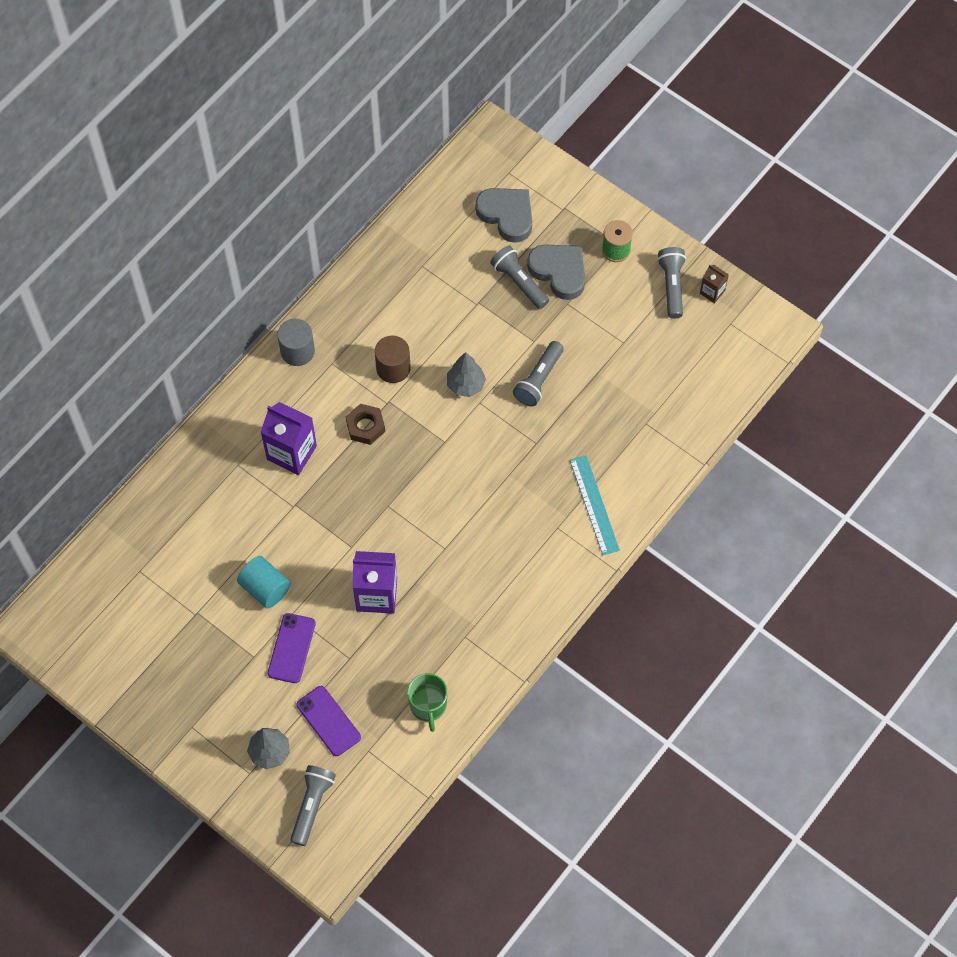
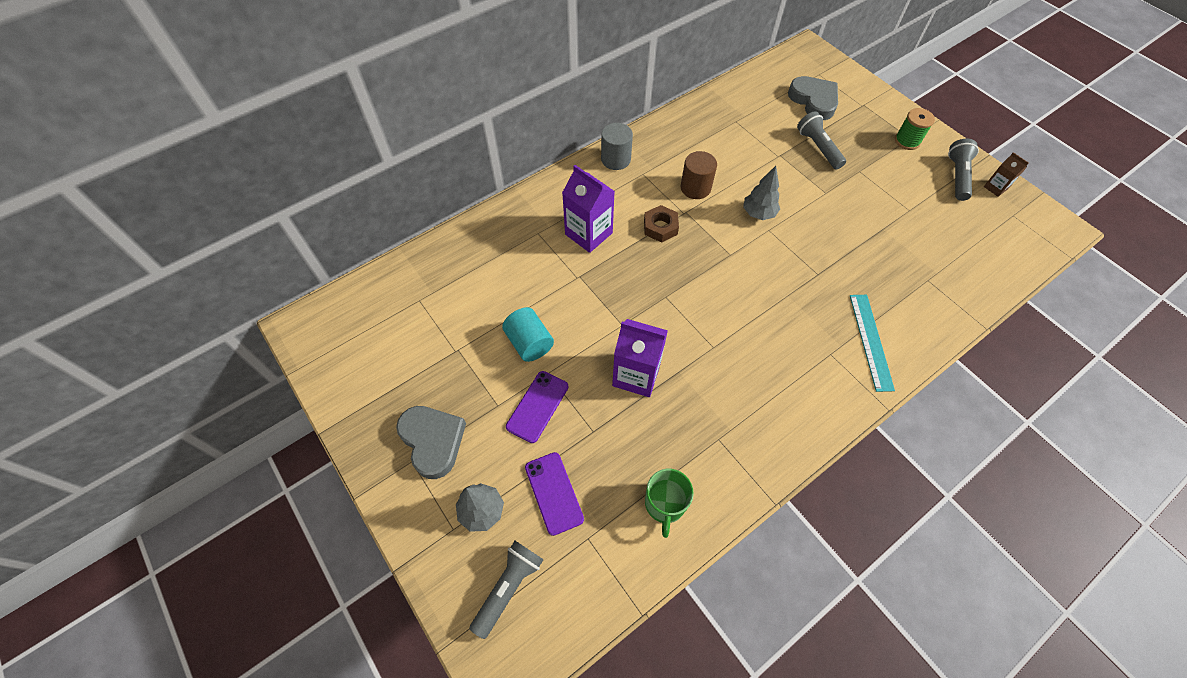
camera: 15 degrees right, 5 degrees down
(539, 379) = (827, 223): grey flashlight -> none
(559, 272) = (854, 147): grey heart -> grey heart (433, 441)

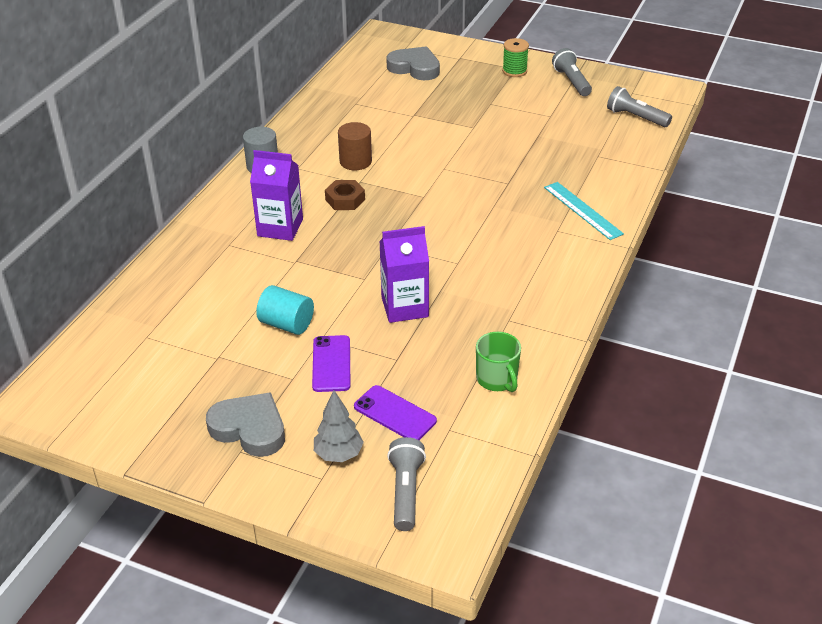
camera: 30 degrees left, 20 degrees down
(758, 213) = (426, 160): grey tree -> none
(818, 148) = (443, 99): grey flashlight -> grey flashlight (636, 117)
(995, 188) = (606, 79): brown carton -> none

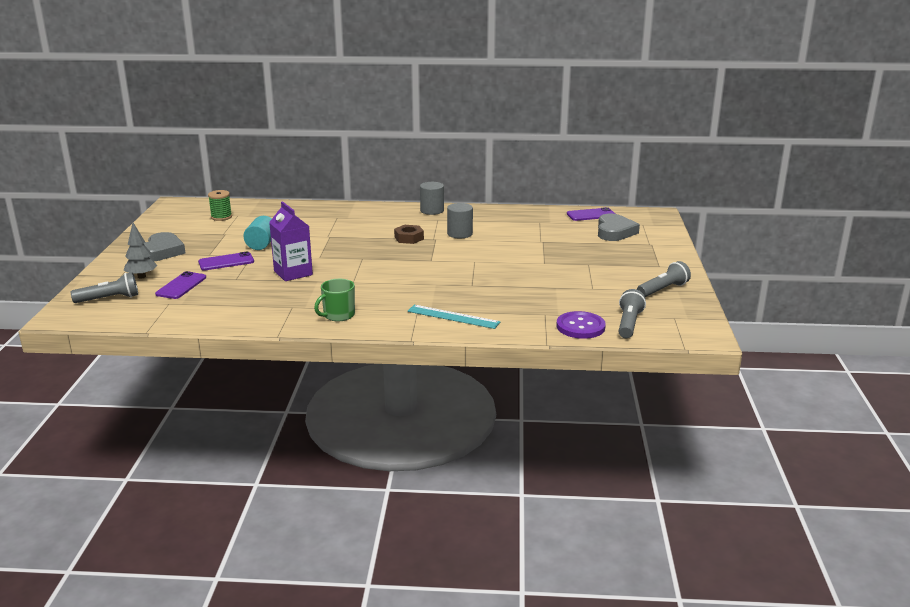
camera: 70 degrees right, 15 degrees down
(280, 228) = (363, 226): purple carton -> none
(355, 161) = (460, 234): brown cylinder -> grey cylinder
(357, 68) = (591, 215): none -> purple phone
(497, 379) = (223, 311): green mug -> green mug (338, 315)
(514, 71) = (653, 266): green spool -> green spool (221, 217)
(582, 210) = (453, 317): turquoise ruler -> turquoise ruler turned 75 degrees clockwise
(633, 143) = (580, 327): none -> purple button

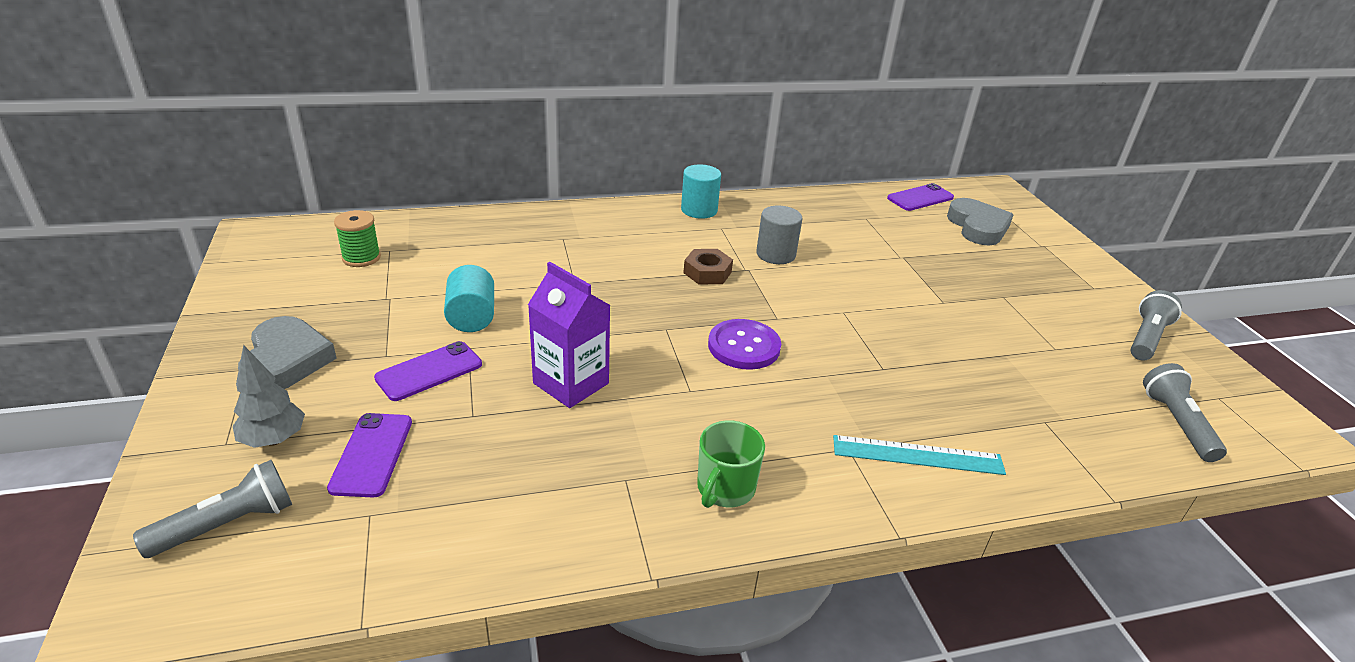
camera: 20 degrees left, 10 degrees up
(432, 210) = (699, 210): grey cylinder -> turquoise cylinder
(580, 327) = (1121, 444): purple button -> purple button (744, 346)

